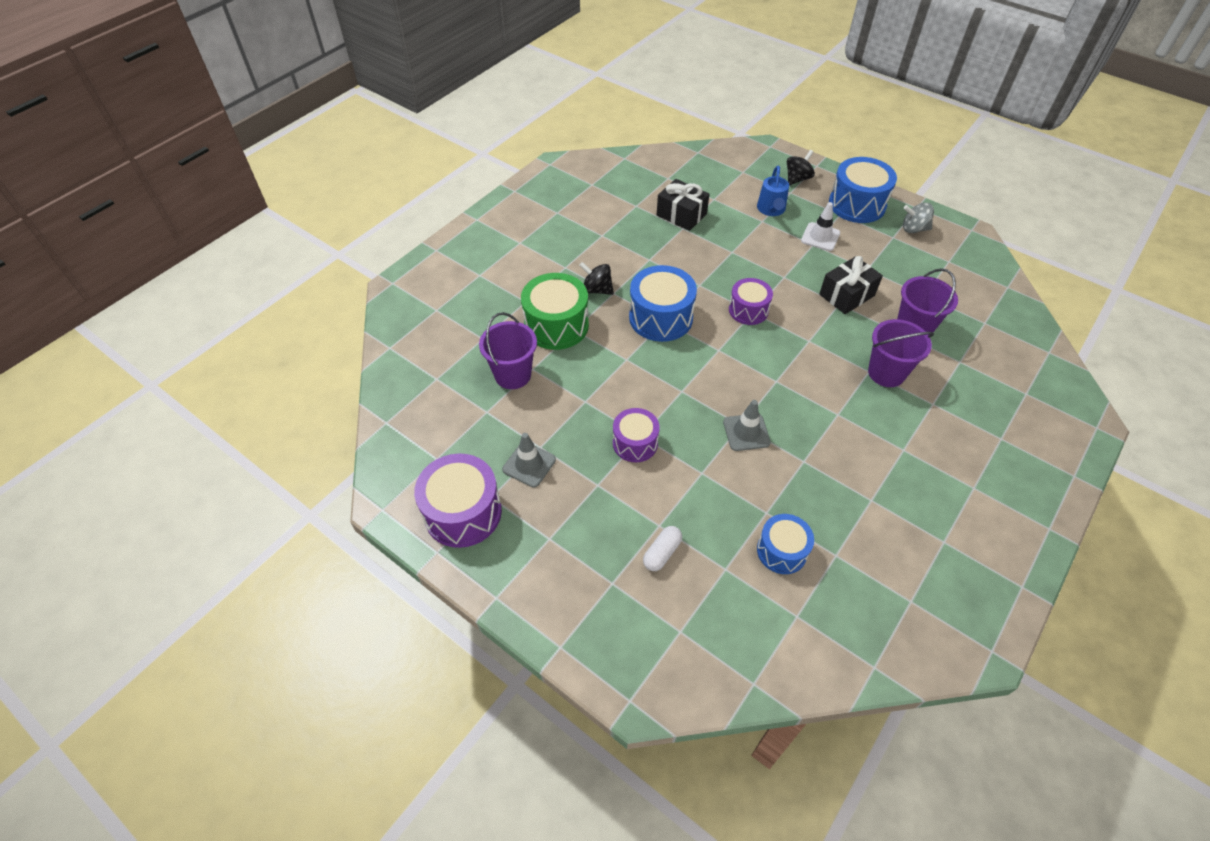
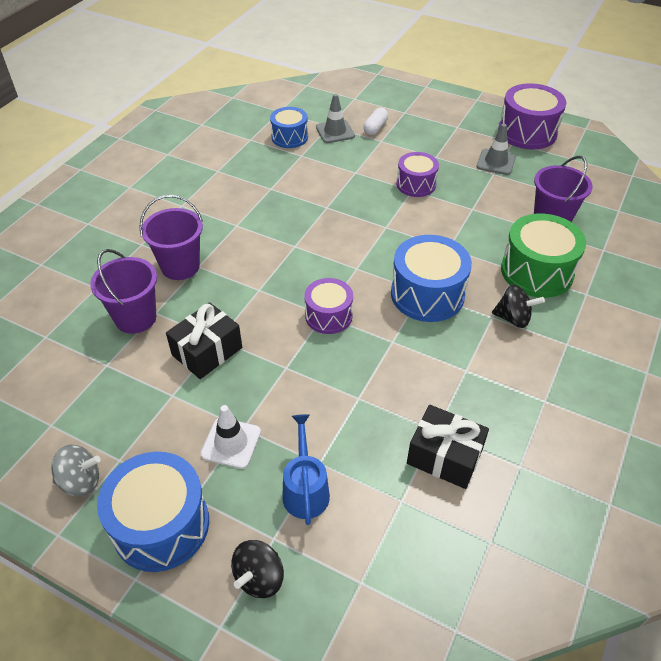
camera: 170 degrees right, 5 degrees down
(746, 432) = (321, 202): grey traffic cone -> grey traffic cone (335, 132)

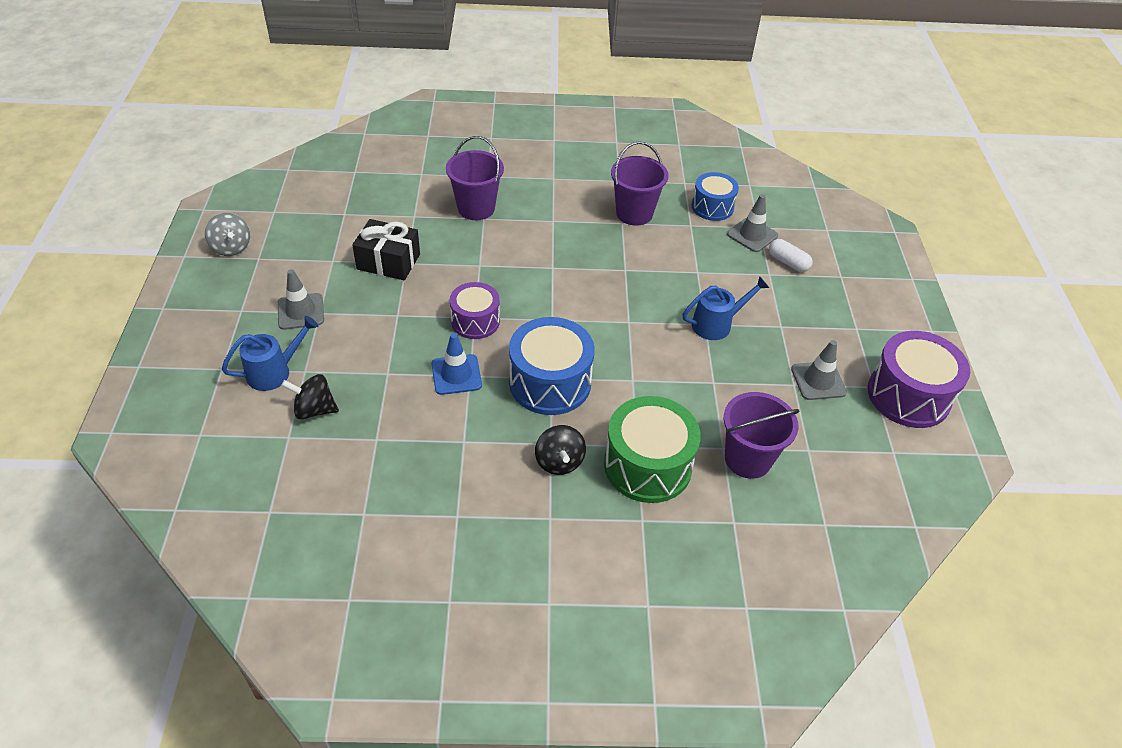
camera: 60 degrees right, 0 degrees up
(135, 318) = (401, 208): purple bucket -> purple bucket (634, 213)
(161, 525) = (210, 303): blue drum -> none
(231, 443) = (301, 311): white traffic cone -> grey traffic cone
(259, 578) = (184, 373): black spinning top -> black spinning top (314, 410)
(375, 128) = (788, 262): white capsule -> white capsule turned 45 degrees clockwise
(386, 349) = (456, 375): none -> blue traffic cone
(416, 184) = (717, 324): purple drum -> blue watering can
(444, 456) = (349, 454): black gift -> none

